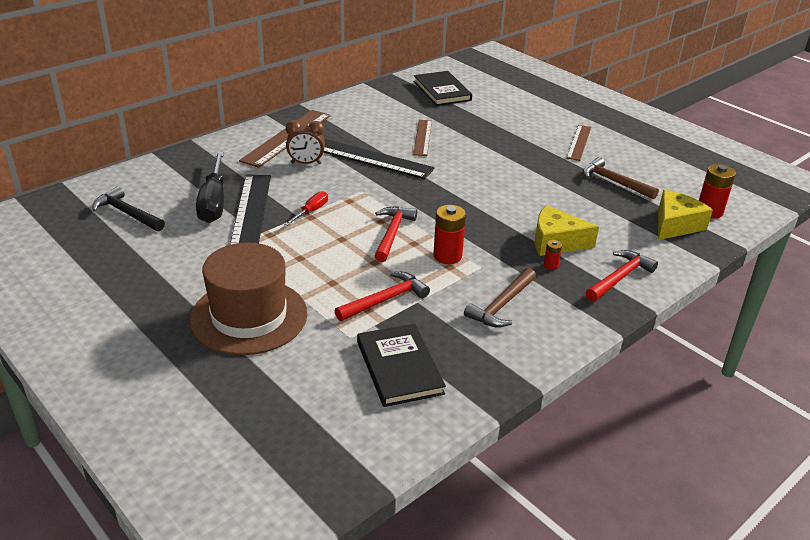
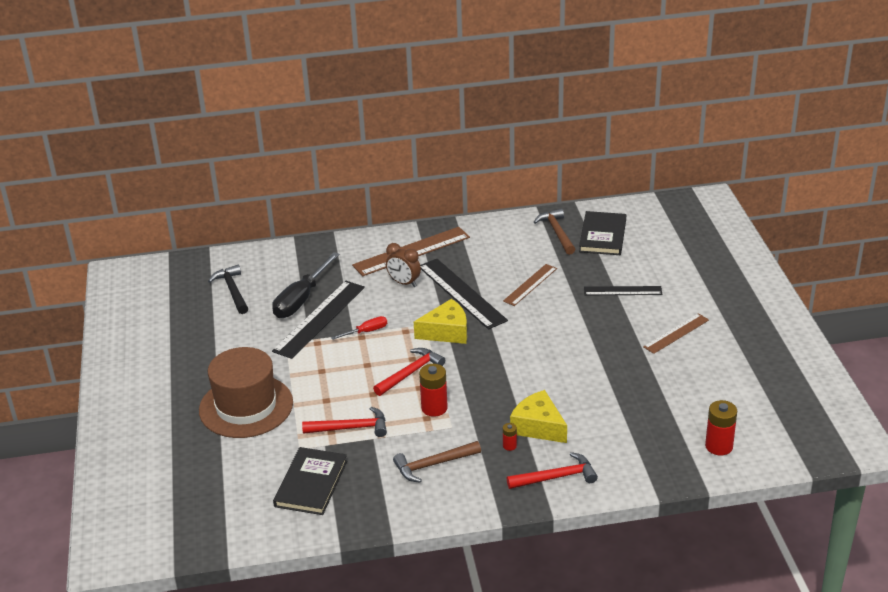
camera: 35 degrees right, 0 degrees up
(502, 124) = (622, 291): none -> black ruler
(614, 182) = (661, 386): brown hammer -> brown hammer (557, 232)
(675, 225) = (668, 448): yellow cheese -> yellow cheese (446, 332)

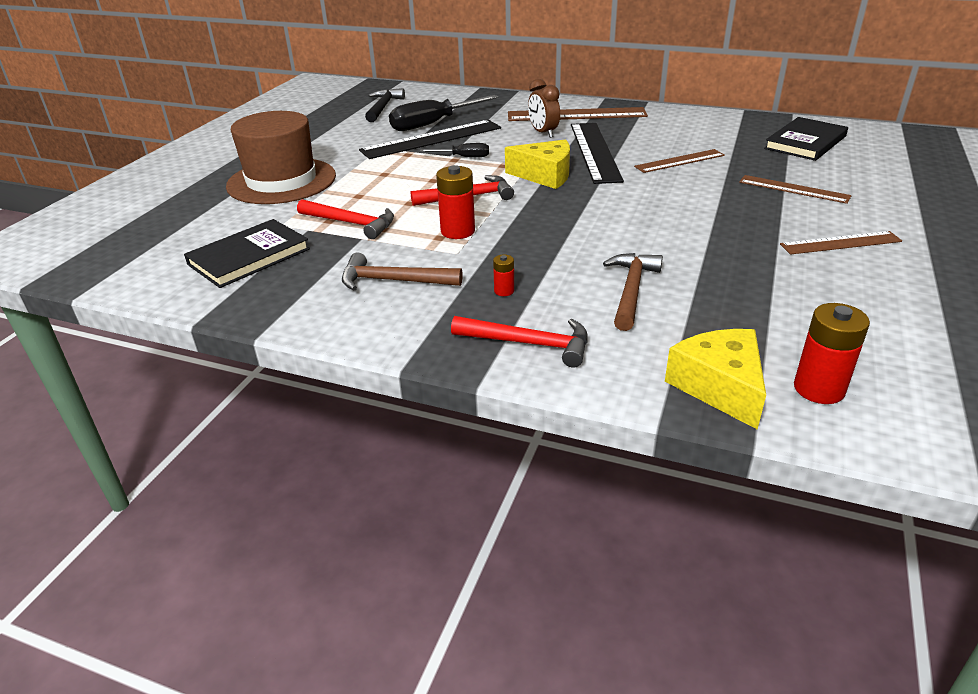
camera: 30 degrees right, 0 degrees up
(366, 331) = (463, 157): red screwdriver -> black screwdriver
(538, 426) = (561, 283): yellow cheese -> yellow cheese (719, 387)
(557, 232) = (750, 130): brown hammer -> brown hammer (631, 290)
(622, 291) = (793, 189): black ruler -> brown ruler

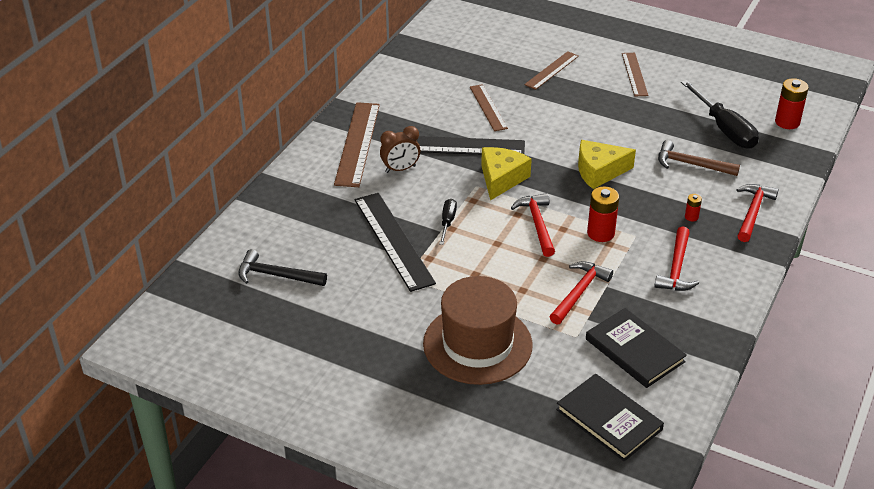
camera: 85 degrees left, 5 degrees up
(393, 281) = (676, 268): brown hammer -> red hammer
(433, 124) = (348, 238): black screwdriver -> black screwdriver (724, 129)
(719, 387) = (788, 152): yellow cheese -> yellow cheese (599, 171)
(805, 142) = (466, 43): black book -> black book (609, 419)

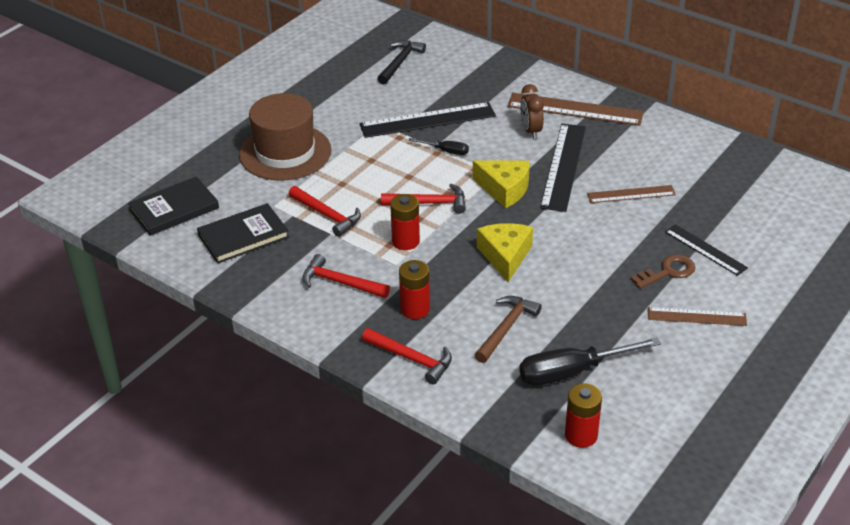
camera: 100 degrees right, 0 degrees up
(551, 70) = (705, 249): brown ruler -> black ruler
(586, 87) = (668, 271): none -> brown key
(691, 217) = (415, 309): red battery -> red battery, size x1.96

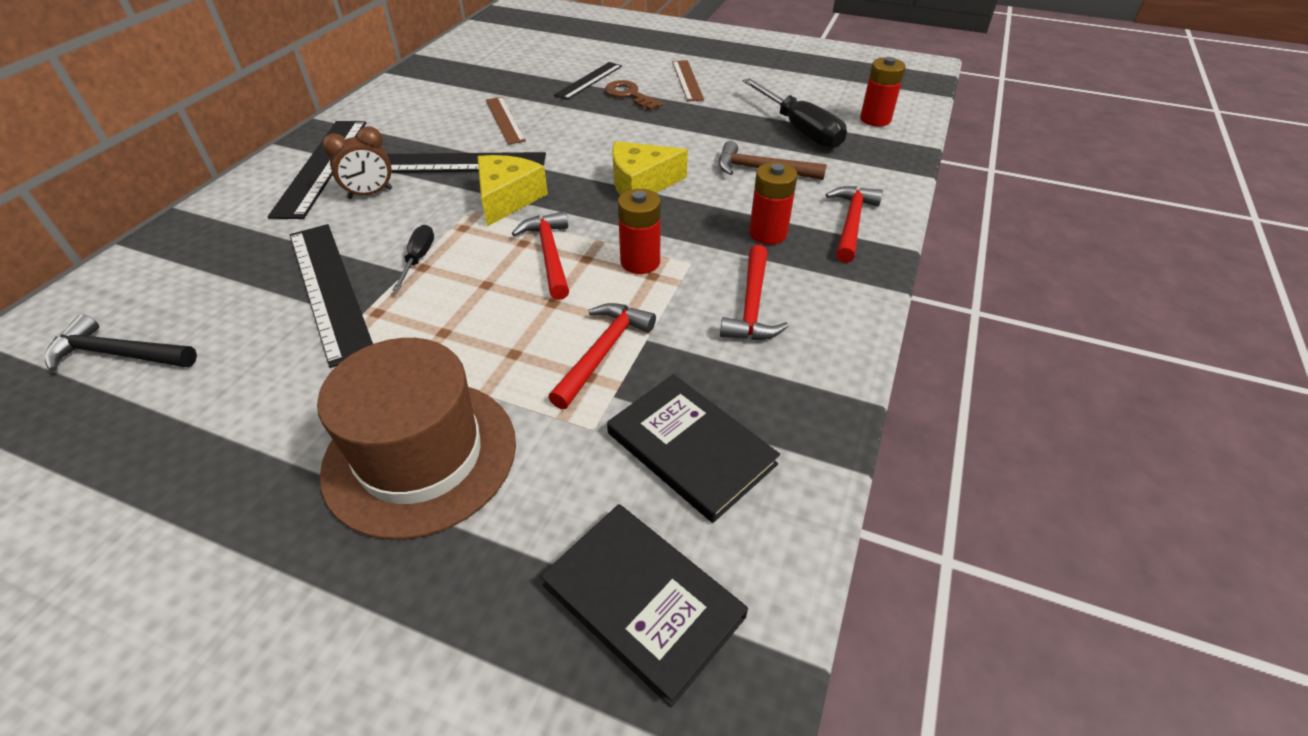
camera: 105 degrees left, 5 degrees up
(575, 109) = (321, 166): brown ruler -> black ruler

